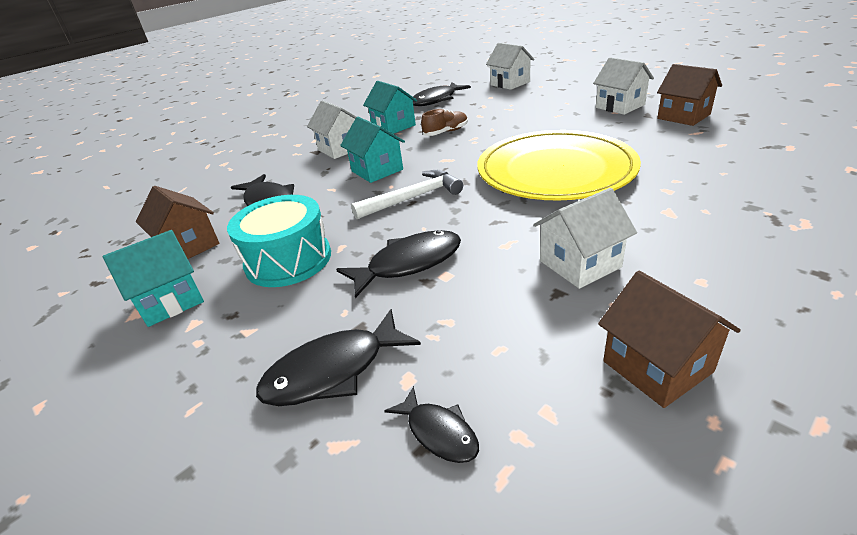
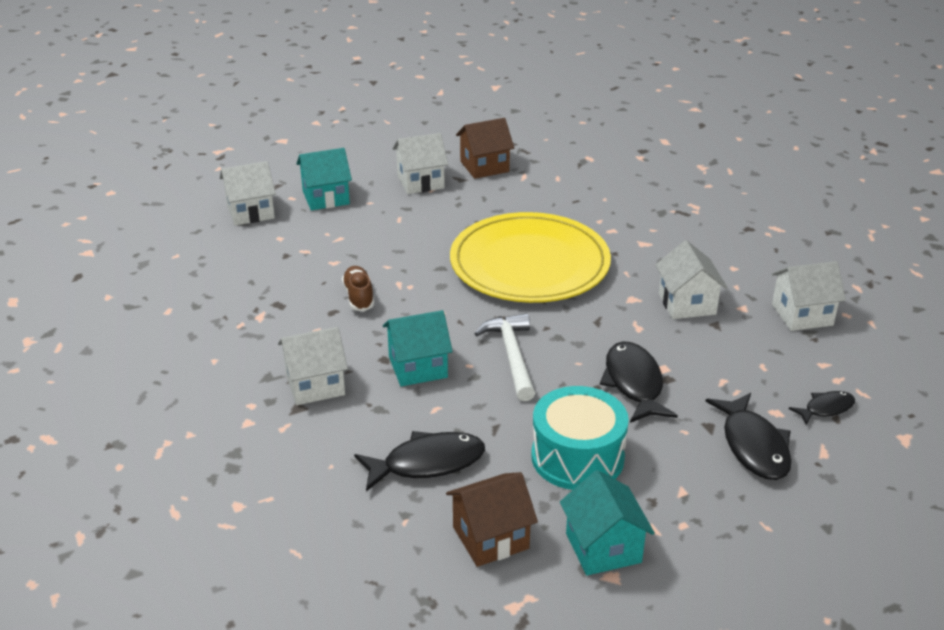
camera: 75 degrees left, 0 degrees up
(393, 126) = (287, 329): turquoise house -> turquoise house (326, 197)
(436, 100) = (231, 276): black fish -> none
(657, 366) = (802, 315): brown house -> white house

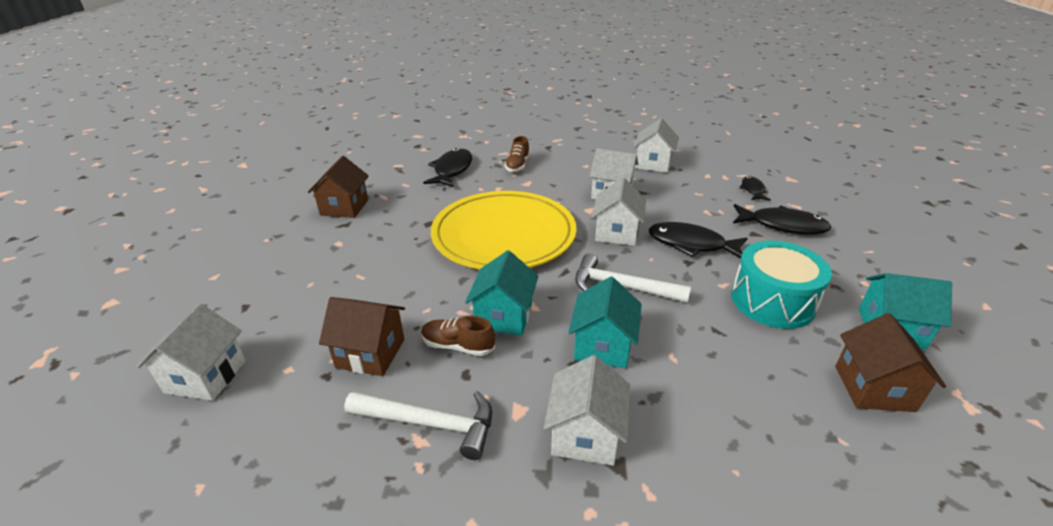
camera: 60 degrees left, 0 degrees up
(276, 314) = (430, 423): none -> white hammer
(320, 263) = (370, 353): none -> brown house
(326, 197) = (262, 309): turquoise house -> turquoise house (504, 316)
(420, 182) = (319, 244): white house -> white house (616, 233)
(427, 463) = (754, 392): black fish -> black fish (452, 170)
(676, 224) = (517, 165): none -> brown shoe

